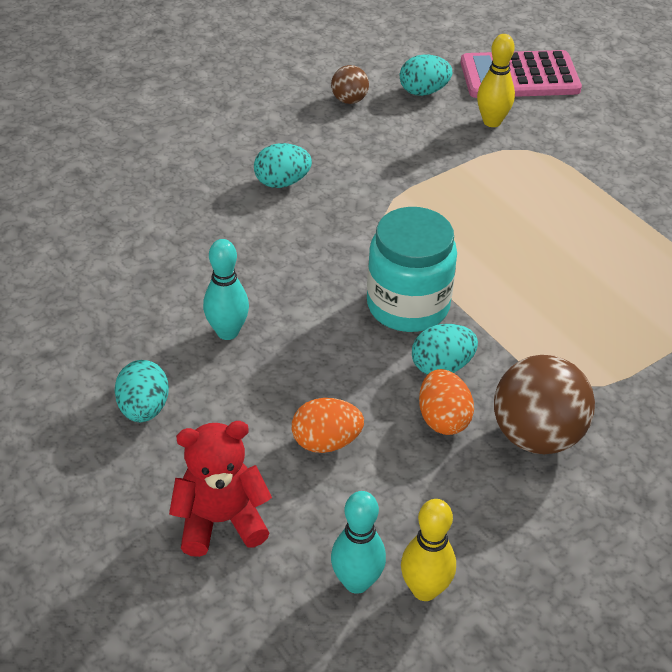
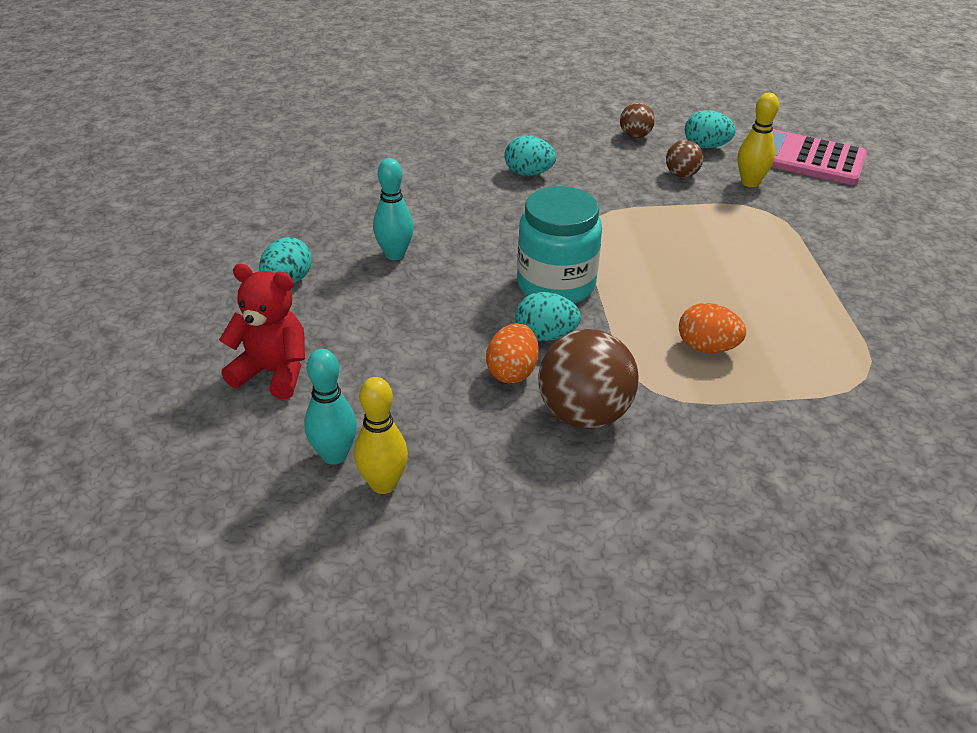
camera: 30 degrees right, 5 degrees down
(326, 442) = (401, 352): orange egg -> orange egg (707, 347)
(426, 133) = (681, 175): none -> brown ball

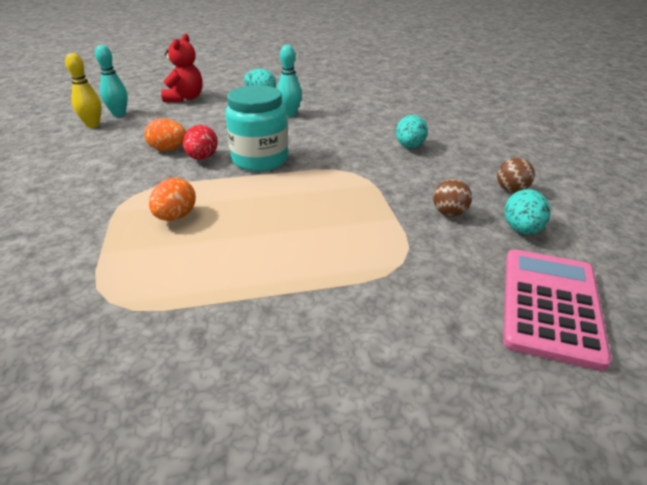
camera: 85 degrees right, 5 degrees down
(545, 335) = (202, 158): turquoise egg -> red egg
(584, 414) = (120, 171): brown ball -> none
(750, 182) = (458, 255): yellow bowling pin -> none

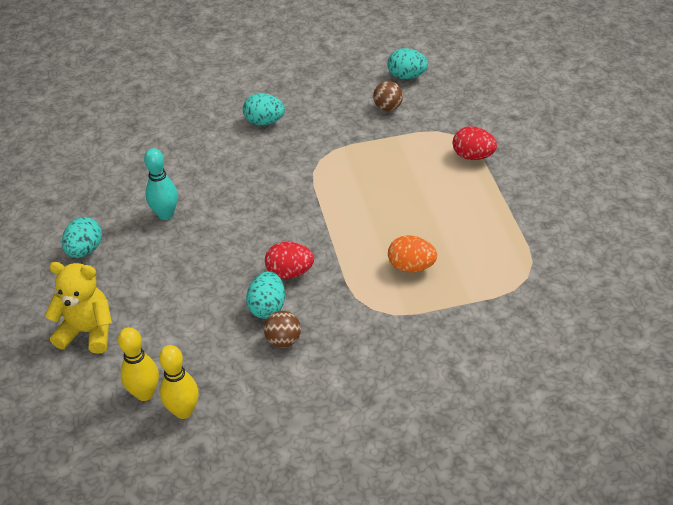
camera: 90 degrees left, 10 degrees up
(119, 114) = (145, 393): turquoise bowling pin -> yellow bowling pin
(168, 149) = (267, 307): orange egg -> turquoise egg
(185, 98) = (88, 332): red teddy bear -> yellow teddy bear
(260, 160) = (294, 226): turquoise jar -> none
(355, 274) = (473, 156): none -> red egg
(511, 190) = (348, 72): brown ball -> brown ball (283, 340)
(550, 305) = (487, 78): pink calculator -> none

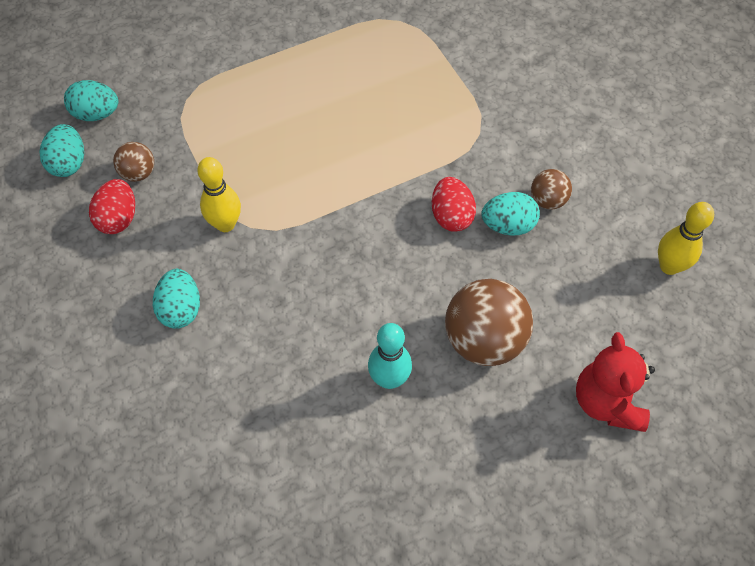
camera: 105 degrees left, 15 degrees up
(85, 250) = (479, 459): turquoise egg -> turquoise egg (96, 114)
(88, 332) = (607, 402): yellow teddy bear -> red teddy bear
(145, 393) = (664, 310): yellow bowling pin -> yellow bowling pin (225, 224)
(171, 270) = (484, 340): none -> brown ball
(411, 267) = (412, 110): orange egg -> none
(473, 156) = (224, 79): red egg -> red egg (118, 218)

